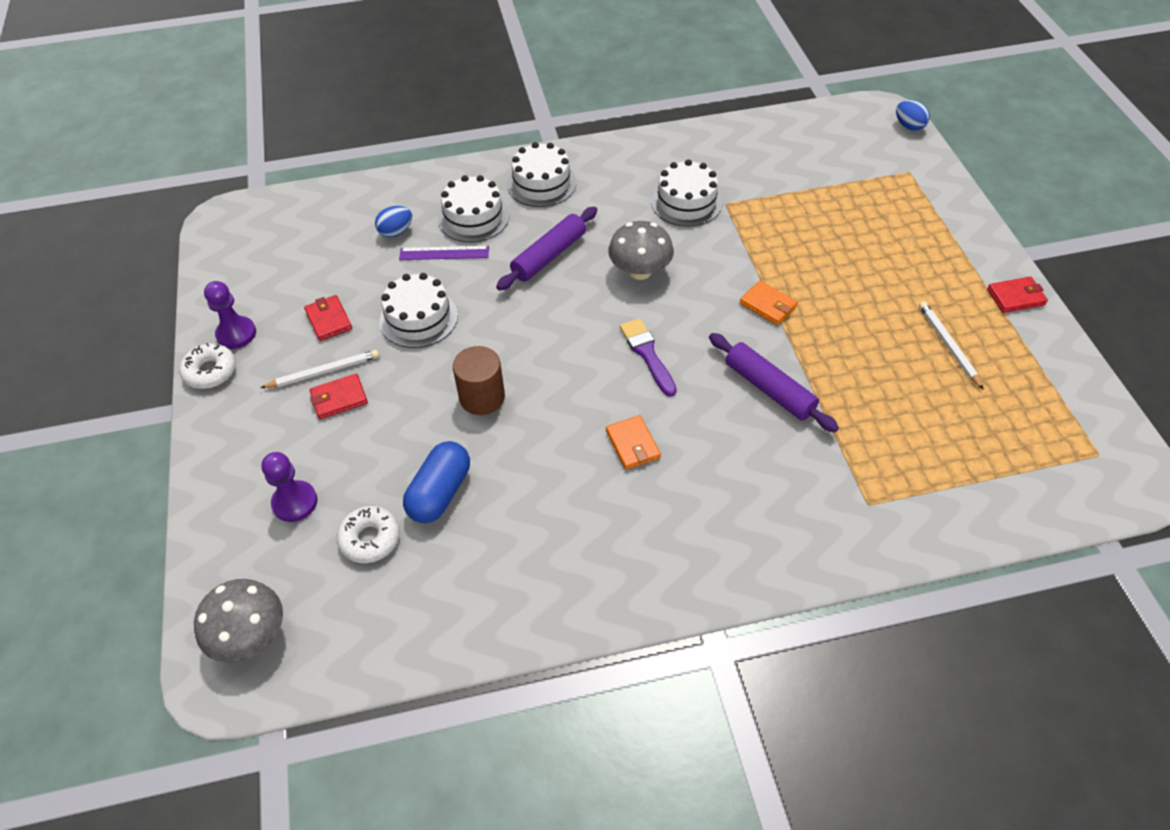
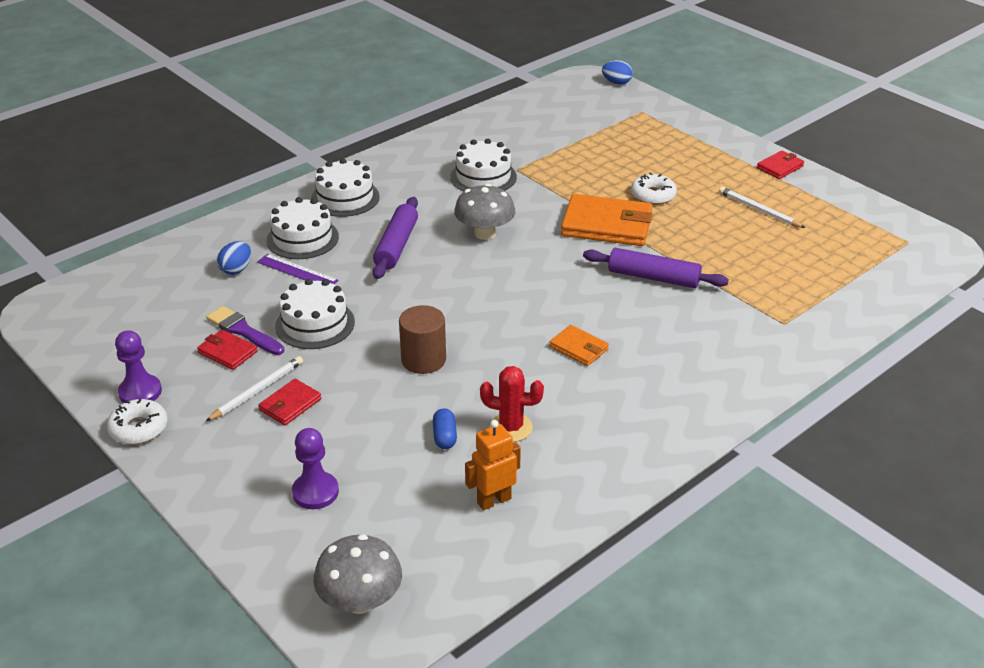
camera: 30 degrees left, 15 degrees down
(370, 539) = (410, 491): white donut -> white donut (653, 195)
(432, 585) = (493, 500): none -> orange robot
(440, 493) = (445, 436): blue capsule -> blue capsule, size x0.54
(444, 253) = (297, 271): purple ruler -> purple ruler turned 60 degrees clockwise
(504, 509) = (511, 427): none -> red cactus
(647, 354) = (539, 286): purple brush -> purple brush (243, 331)
(767, 305) = (606, 225): orange wallet -> orange wallet, size x1.97

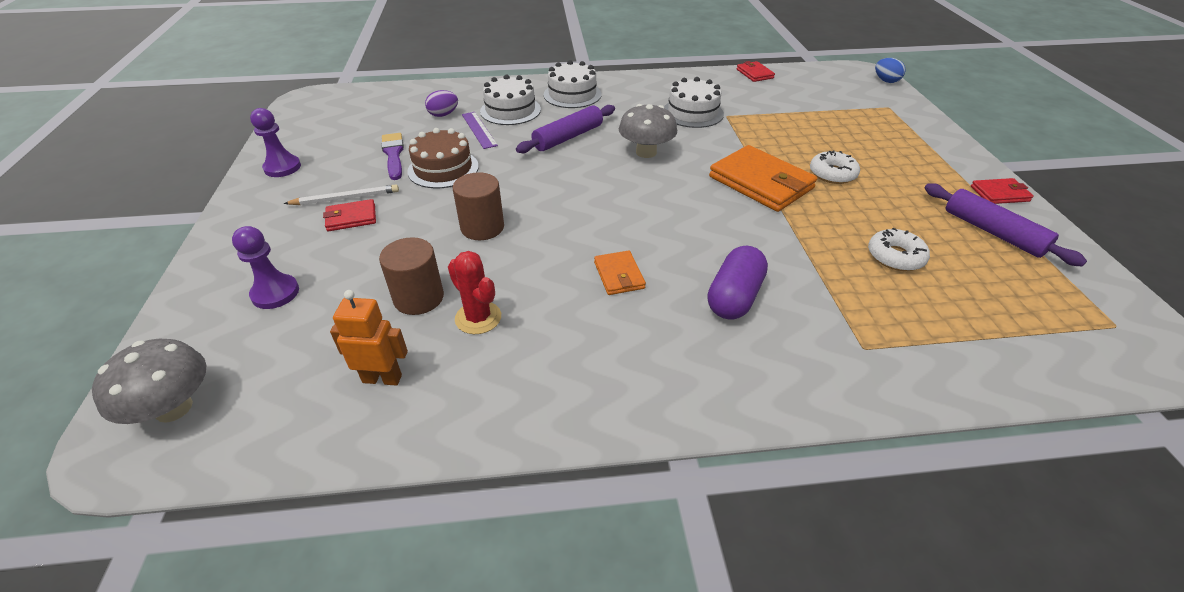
camera: 35 degrees right, 5 degrees up
(139, 428) = (247, 190): white donut -> white donut (895, 257)
(227, 352) = (365, 164): red wallet -> red wallet (754, 74)
(236, 269) = (443, 115): blue egg -> purple egg
(315, 324) = (443, 169): white cake -> brown cake
(445, 436) = (418, 298): blue capsule -> brown cylinder
(653, 277) = (759, 243): purple rolling pin -> purple rolling pin (992, 232)
(675, 327) = (734, 297): none -> purple capsule
(759, 210) = (938, 224): white pencil -> none

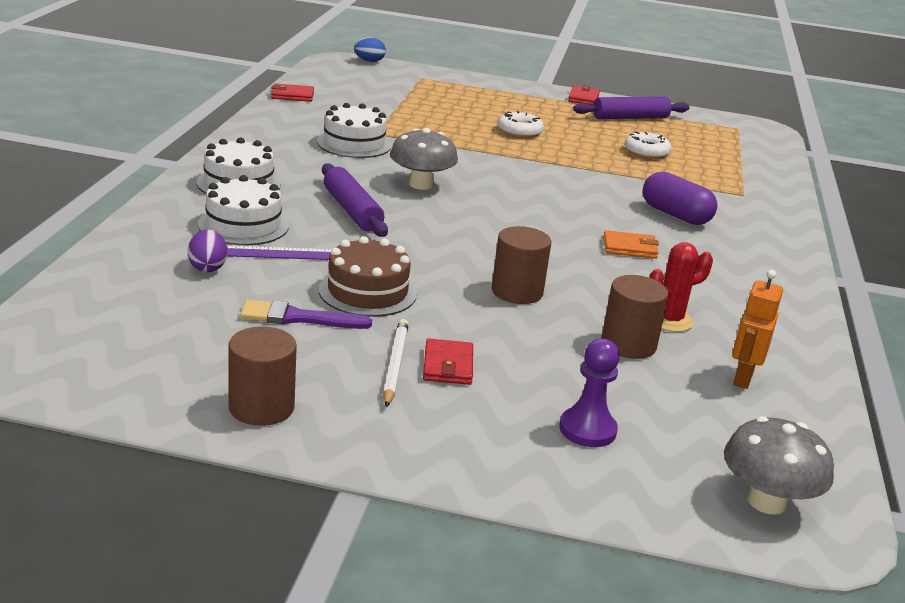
camera: 75 degrees left, 15 degrees down
(282, 167) = (261, 407): purple pawn -> brown cylinder
(760, 183) = (515, 158): orange wallet -> none

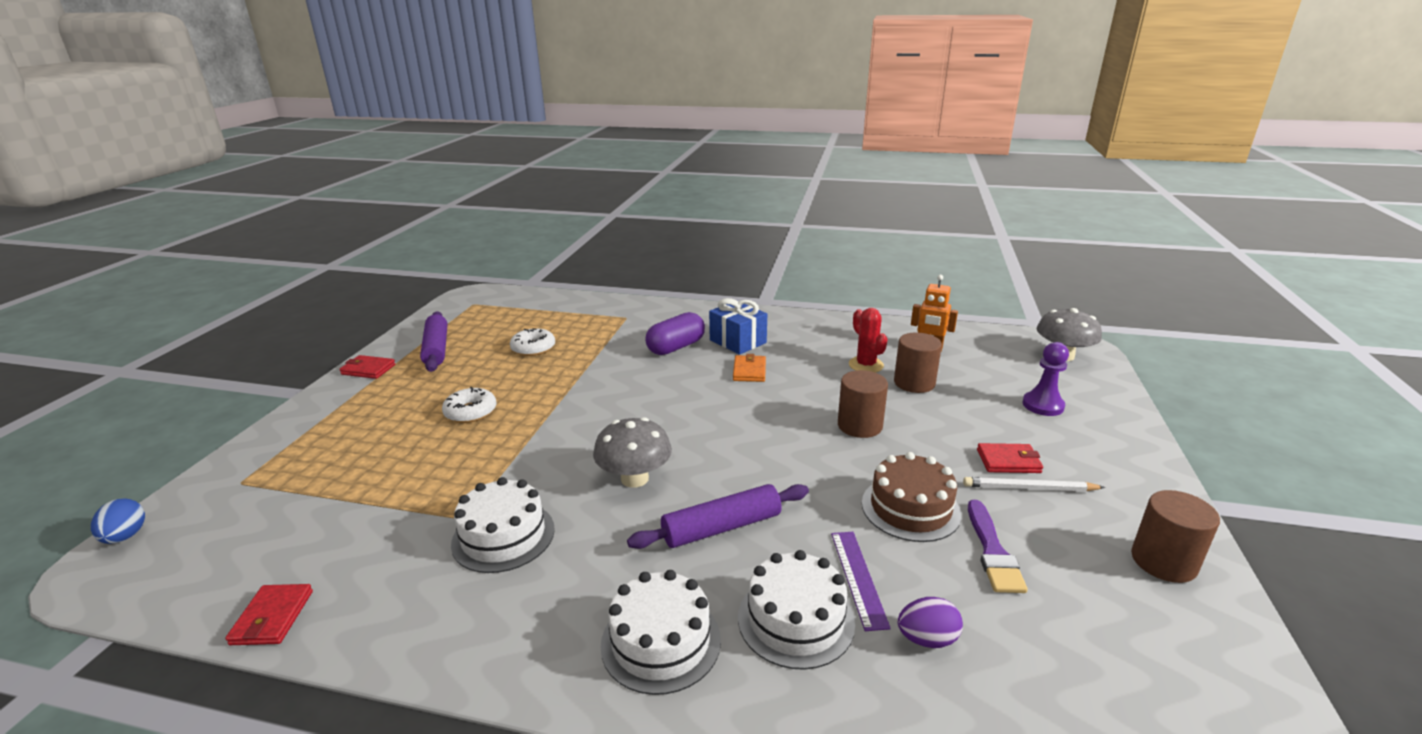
camera: 85 degrees left, 0 degrees up
(706, 249) = (738, 341): none -> blue gift

